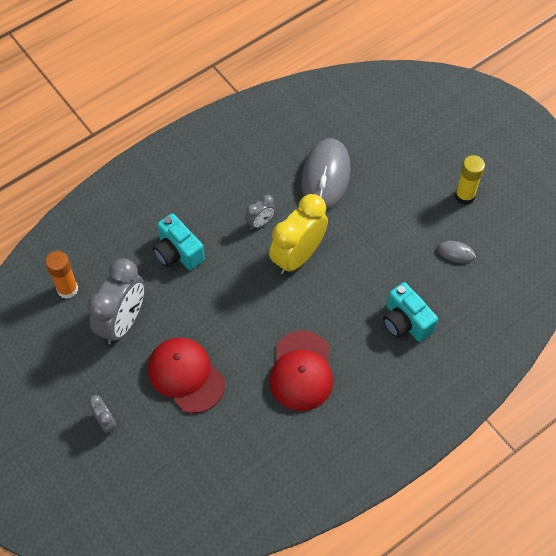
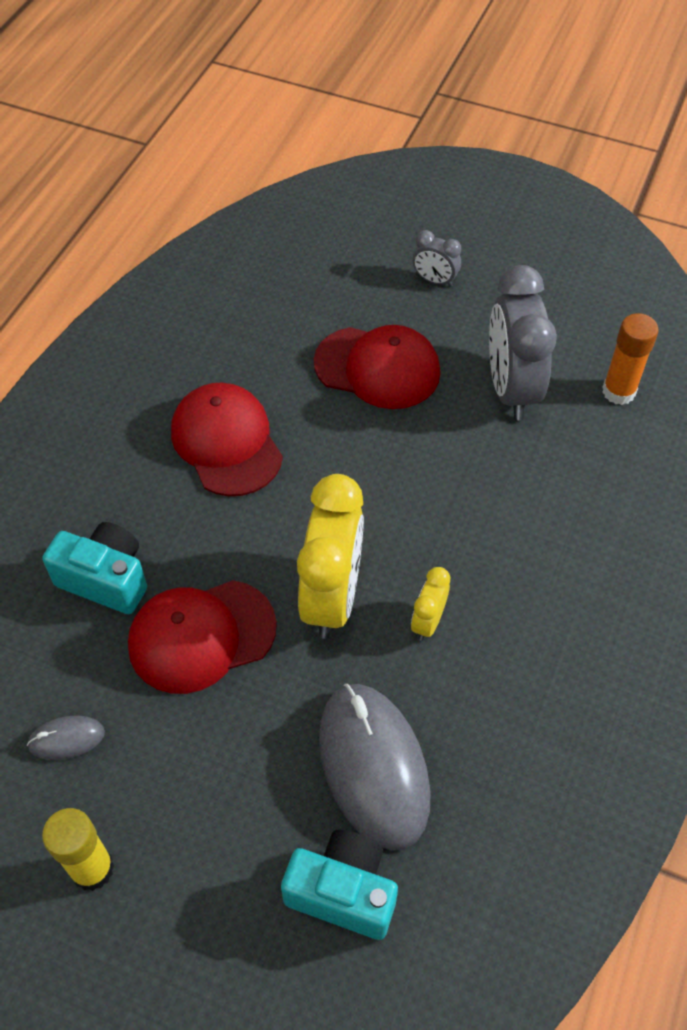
camera: 150 degrees right, 5 degrees down
(178, 252) = (515, 511): turquoise camera -> turquoise camera (343, 892)
(260, 222) = (428, 621): grey clock -> yellow clock
(371, 269) = (201, 636): none -> red cap

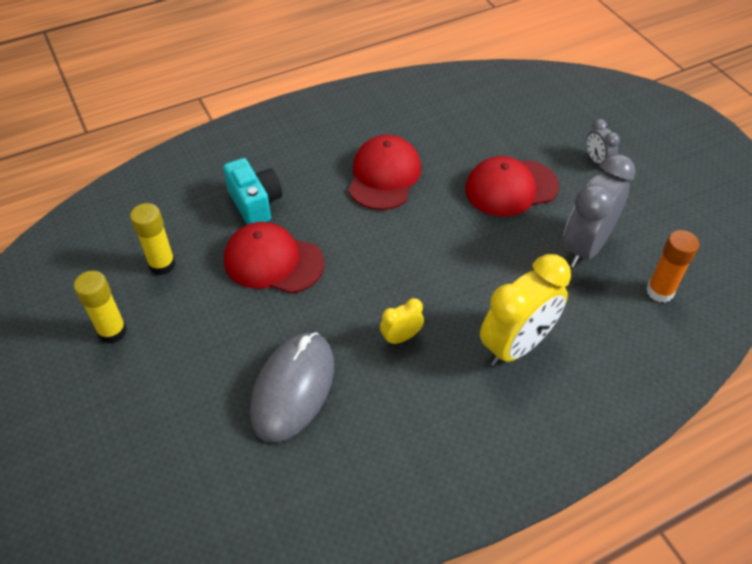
camera: 40 degrees right, 5 degrees down
(66, 739) = (162, 264): grey mouse -> yellow glue stick
(332, 597) = (360, 288): yellow clock -> yellow clock (516, 345)
(343, 892) = (213, 437): turquoise camera -> none
(377, 368) = (511, 188): red cap -> red cap turned 105 degrees clockwise

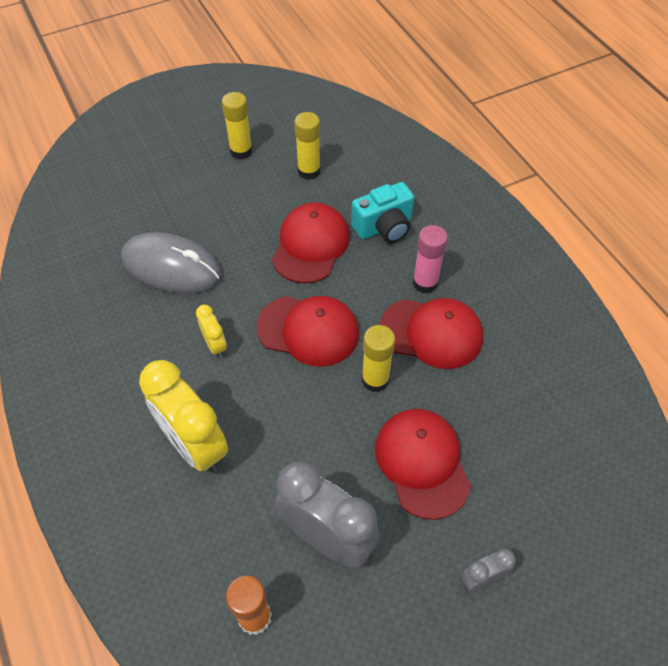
camera: 90 degrees right, 5 degrees up
(328, 177) = (425, 283): none -> pink glue stick
(382, 262) = (308, 330): none -> red cap
(435, 214) = (375, 380): none -> yellow glue stick

